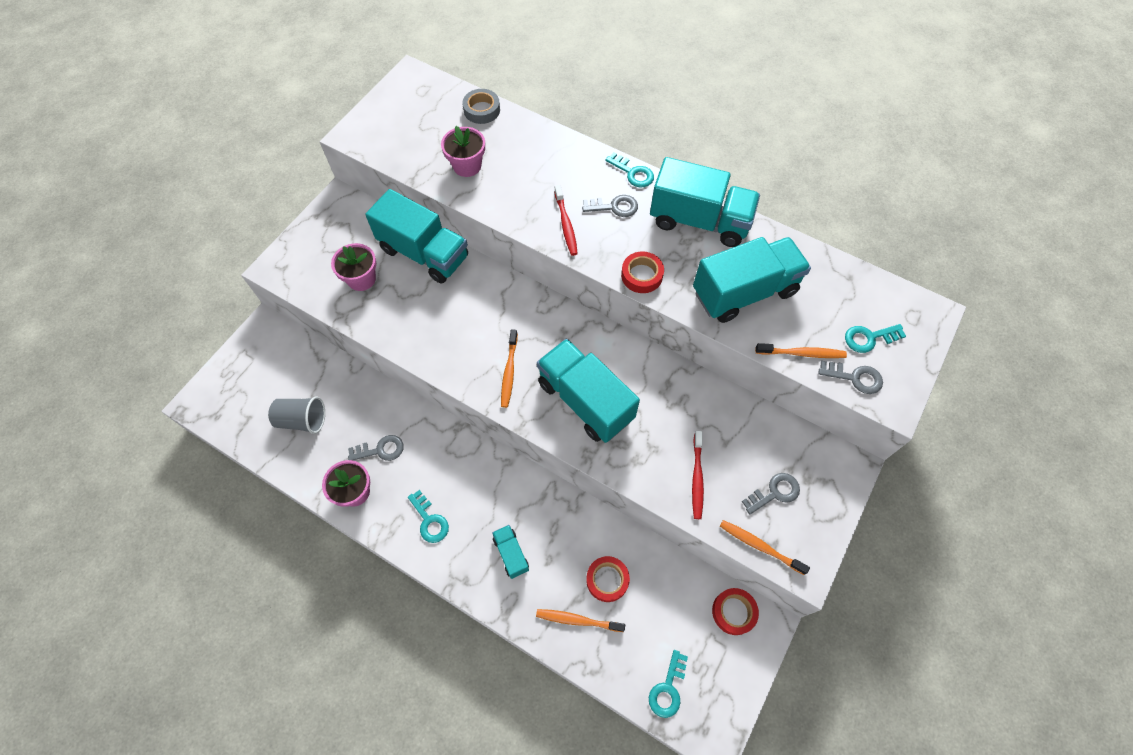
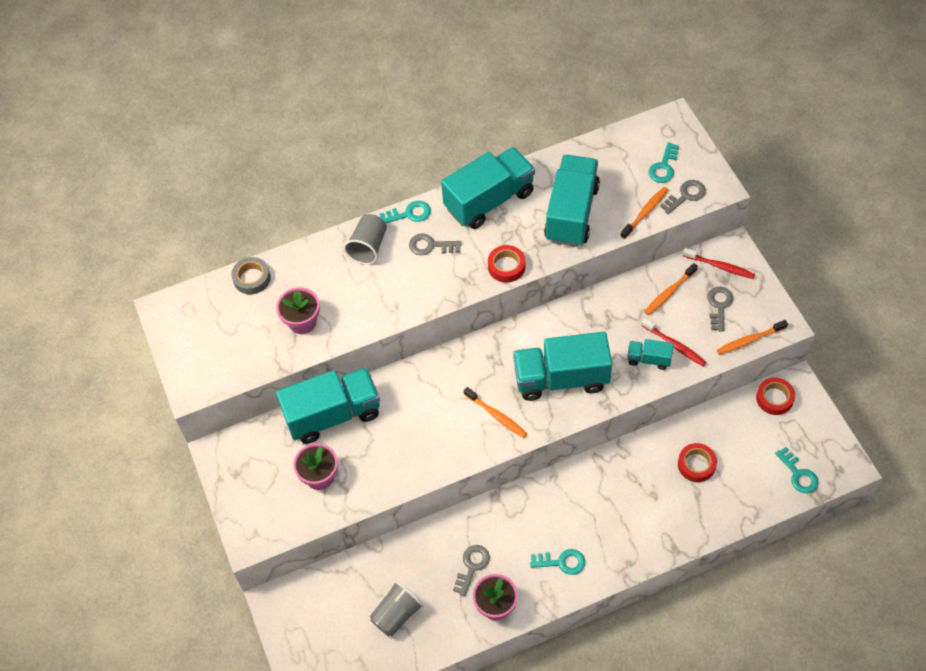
camera: 50 degrees left, 5 degrees down
(511, 554) = (631, 518): turquoise truck -> turquoise truck (649, 359)
(566, 224) = (420, 287): red toothbrush -> red toothbrush (720, 266)
(575, 165) = (368, 247): none -> grey cup
(577, 620) = (712, 503): orange toothbrush -> orange toothbrush (669, 292)
(614, 207) = (430, 246): grey key -> grey key turned 120 degrees counterclockwise

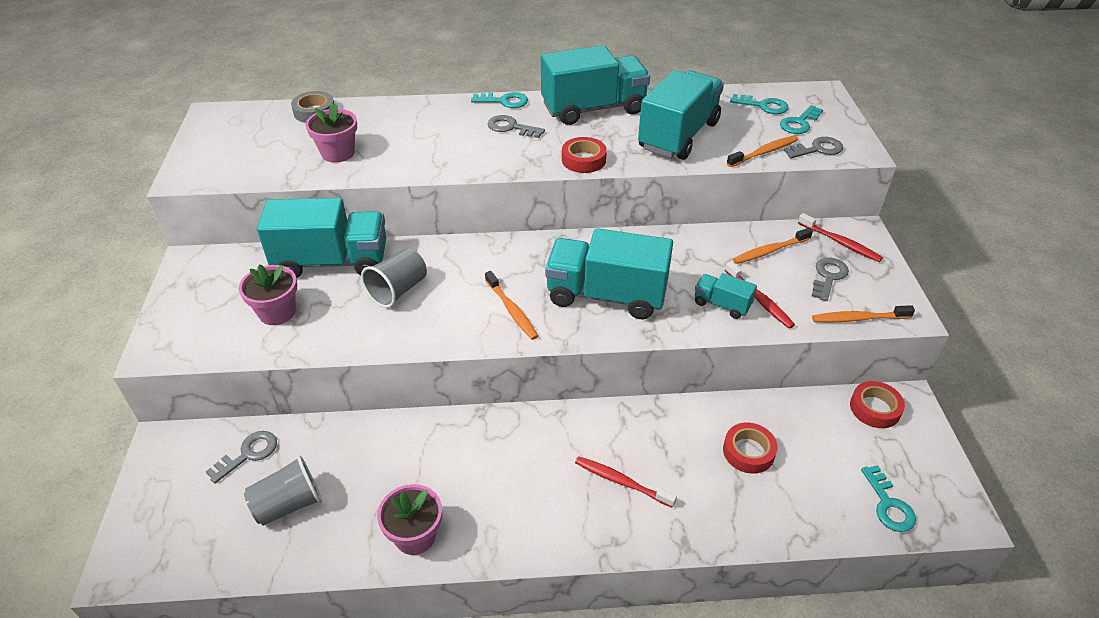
camera: 15 degrees right, 15 degrees down
(368, 247) = (446, 115): grey cup -> grey cup (398, 290)
(472, 566) = (411, 479): grey key -> grey key (248, 454)
(562, 562) = (526, 511): turquoise key -> turquoise key (763, 106)
(618, 518) = (621, 482): none -> red toothbrush

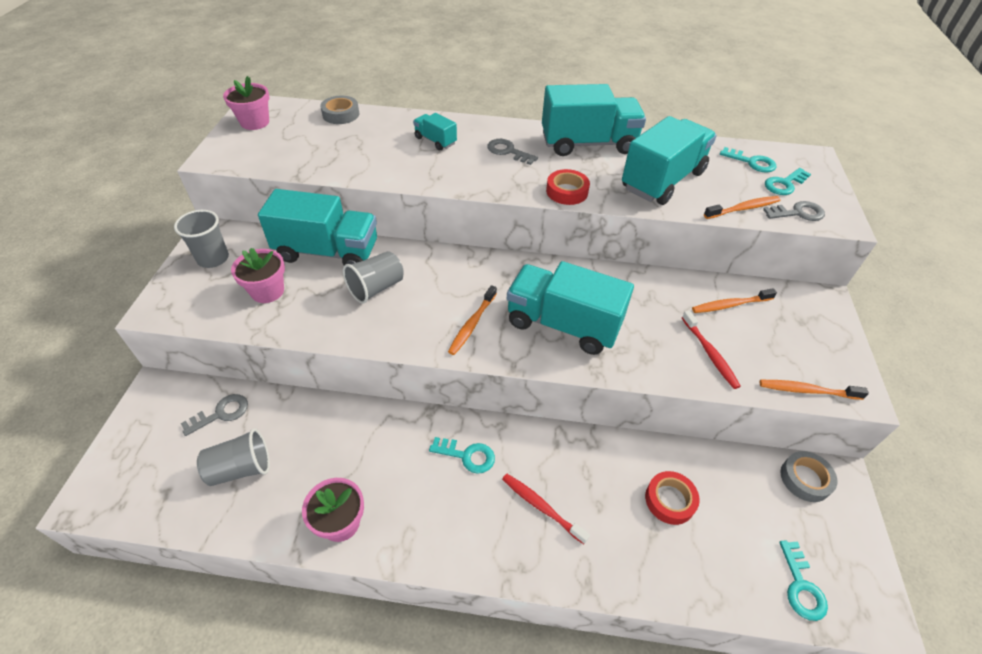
camera: 10 degrees right, 5 degrees up
(202, 288) = (213, 258): none -> grey cup
(338, 153) = (349, 154): pink flower pot -> pink flower pot (255, 122)
(504, 101) = (508, 126): turquoise key -> turquoise key (467, 456)
(512, 310) = (472, 324): orange toothbrush -> orange toothbrush turned 45 degrees clockwise
(721, 305) = (671, 352): turquoise truck -> turquoise truck (435, 141)
(828, 277) = (784, 341): grey key -> none
(840, 242) = (802, 307): red toothbrush -> none
(875, 408) = (805, 479): red tape -> grey tape

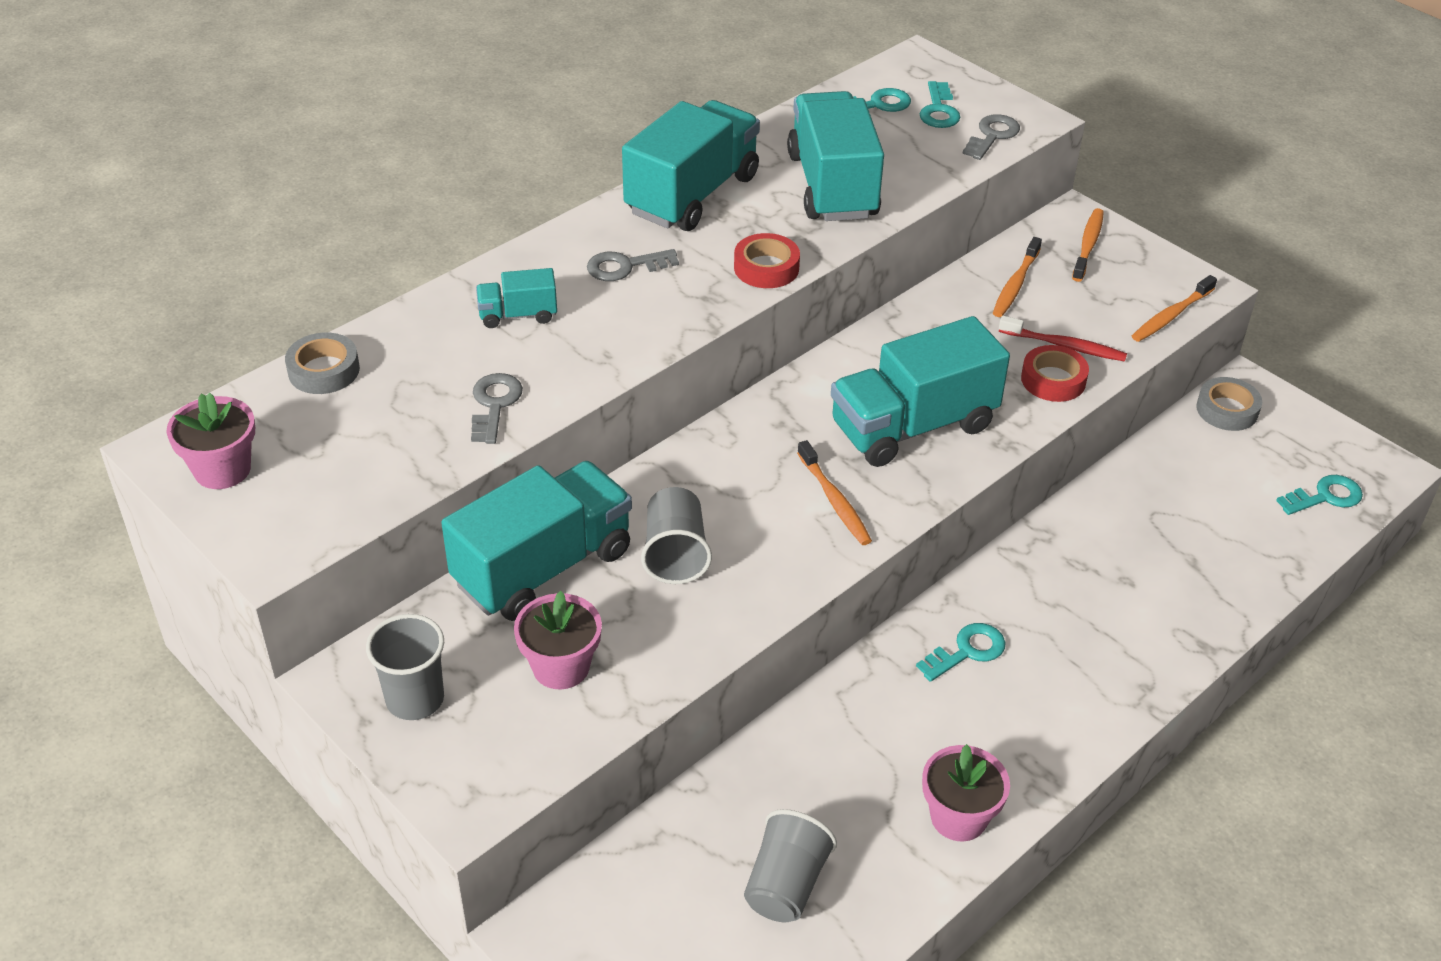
camera: 50 degrees left, 5 degrees down
(221, 413) = (665, 869): grey key -> grey key (494, 404)
(541, 507) = (1089, 627): red toothbrush -> none
(670, 500) = (1166, 522): red tape -> red tape (1053, 380)
(743, 208) = (945, 165): orange toothbrush -> orange toothbrush (1088, 245)
(801, 586) = (1325, 496): turquoise key -> turquoise key turned 60 degrees counterclockwise

